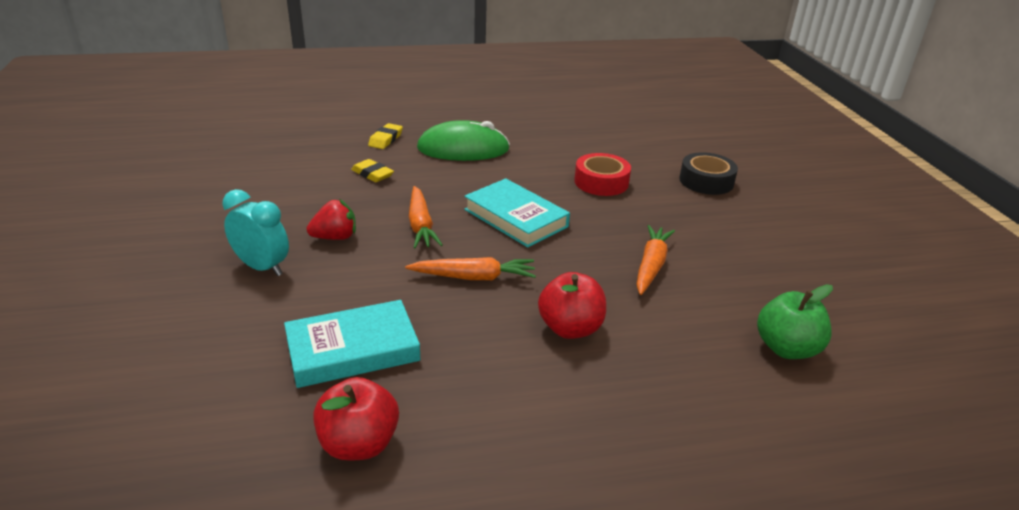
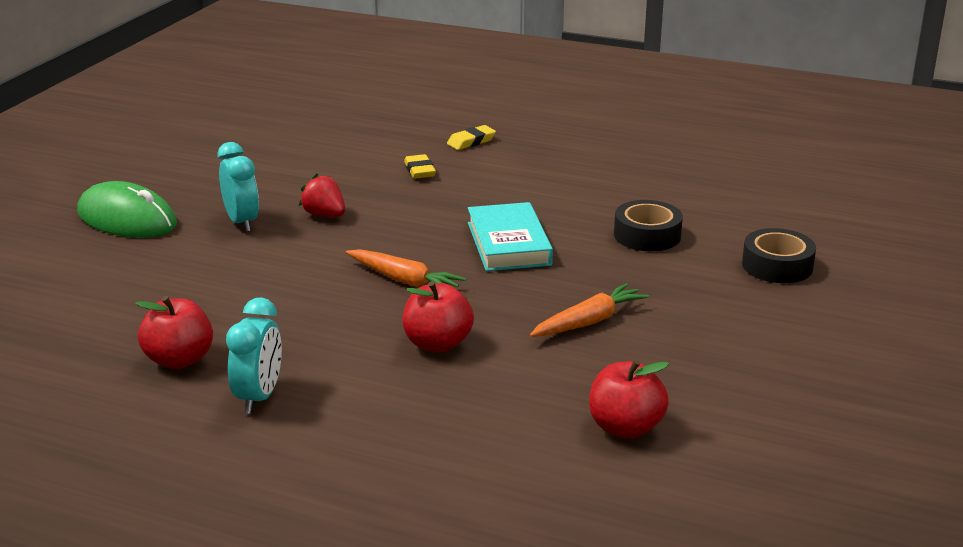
camera: 35 degrees right, 5 degrees down
(335, 237) = (324, 215): red strawberry -> red strawberry turned 150 degrees counterclockwise
(353, 350) = (243, 300): turquoise book -> none
(421, 225) = (410, 226): orange carrot -> none
(463, 149) = (539, 168): green mouse -> green mouse (127, 219)
(484, 452) = (259, 397): none -> turquoise clock
(601, 182) = (647, 235): red tape -> black tape
(786, 348) = (625, 427): green apple -> red apple

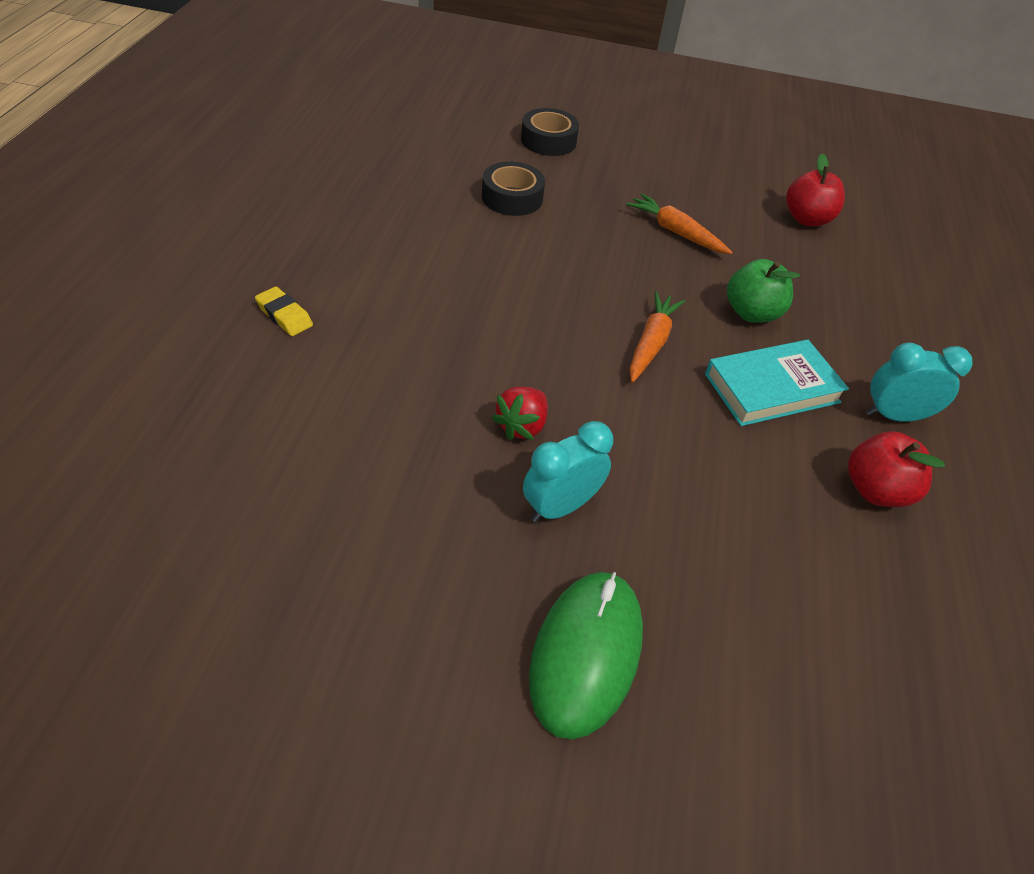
camera: 105 degrees left, 20 degrees up
(420, 171) = (379, 354): yellow eraser -> none
(437, 344) = (752, 313): red apple -> green apple
(509, 244) = (552, 278): turquoise book -> turquoise book (771, 388)

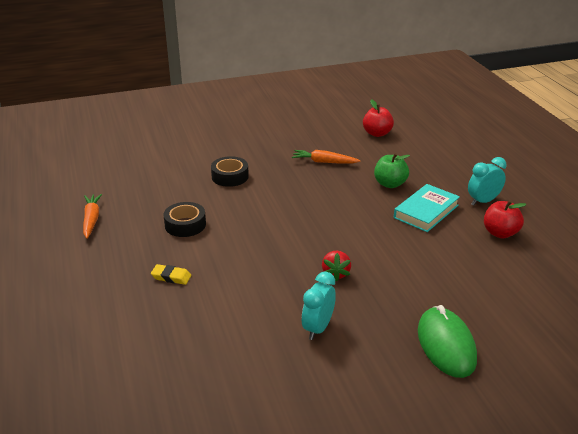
camera: 25 degrees left, 15 degrees down
(548, 141) = (220, 142): black tape -> black tape (185, 225)
(560, 507) = (383, 297): turquoise clock -> turquoise clock (318, 328)
(651, 343) = (359, 215): orange carrot -> orange carrot (91, 220)

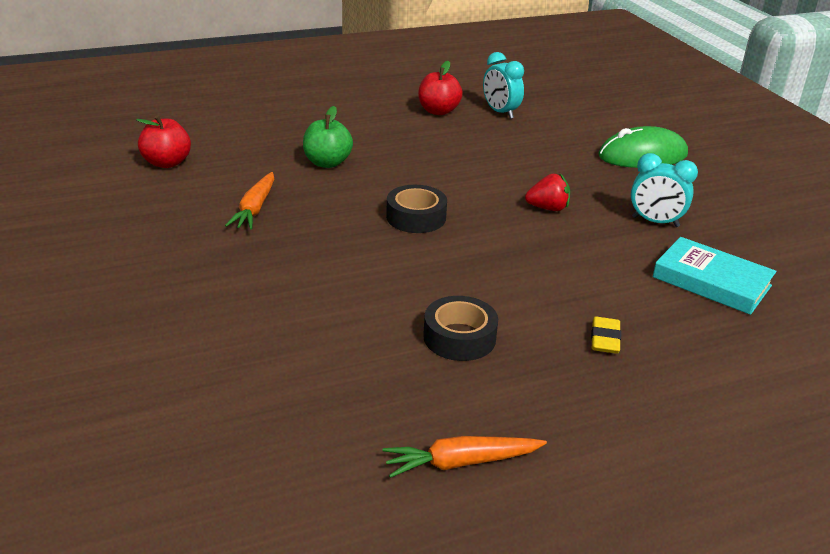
camera: 95 degrees left, 0 degrees up
(230, 176) = (295, 298): black tape -> black tape (416, 217)
(426, 211) = (397, 145): turquoise book -> turquoise book (711, 281)
(483, 201) = (371, 112): turquoise clock -> turquoise clock (500, 112)

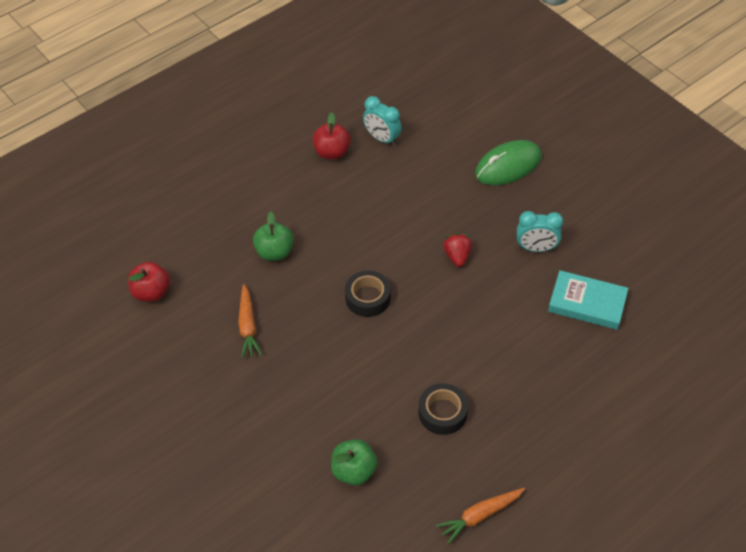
camera: 15 degrees left, 20 degrees up
(300, 365) = (354, 471): none -> green apple
(548, 208) = (457, 256): red strawberry -> red strawberry turned 75 degrees counterclockwise
(605, 339) = (533, 384): yellow eraser -> none

